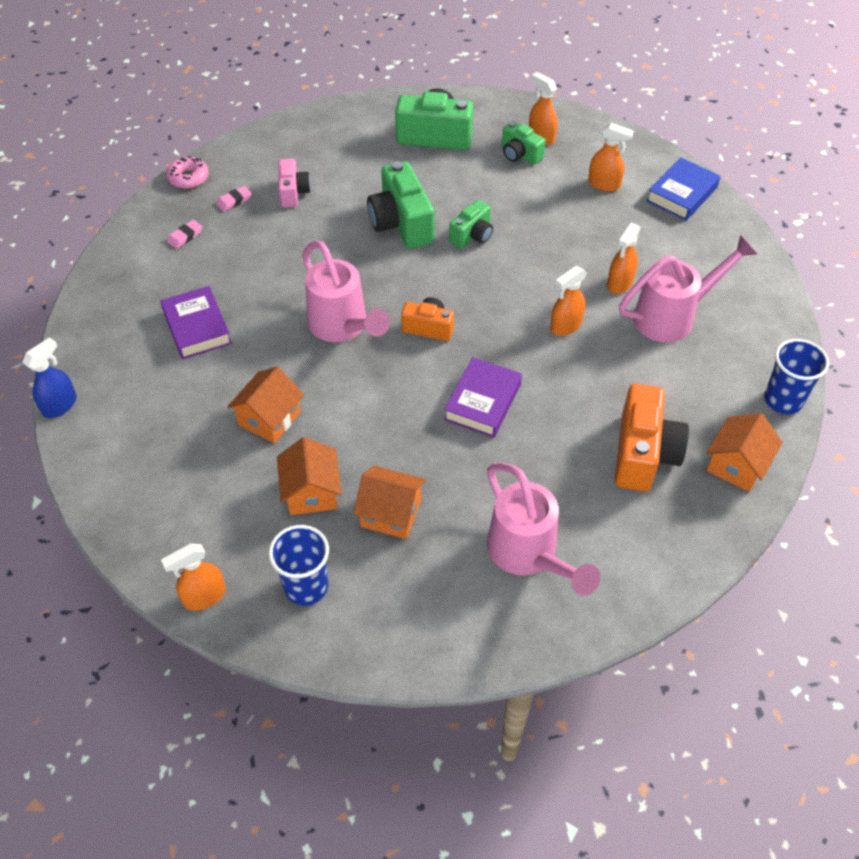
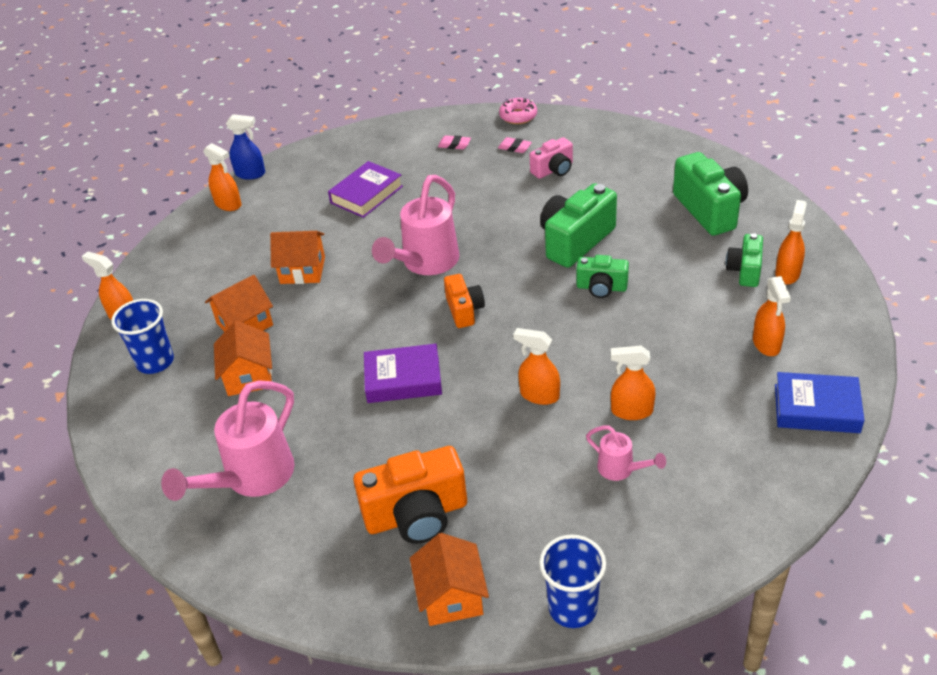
camera: 65 degrees right, 10 degrees down
(96, 442) = (228, 204): none -> orange spray bottle
(673, 316) = (621, 470): pink watering can -> pink watering can, size x0.50
(737, 465) = (451, 597): orange house -> orange house turned 75 degrees clockwise

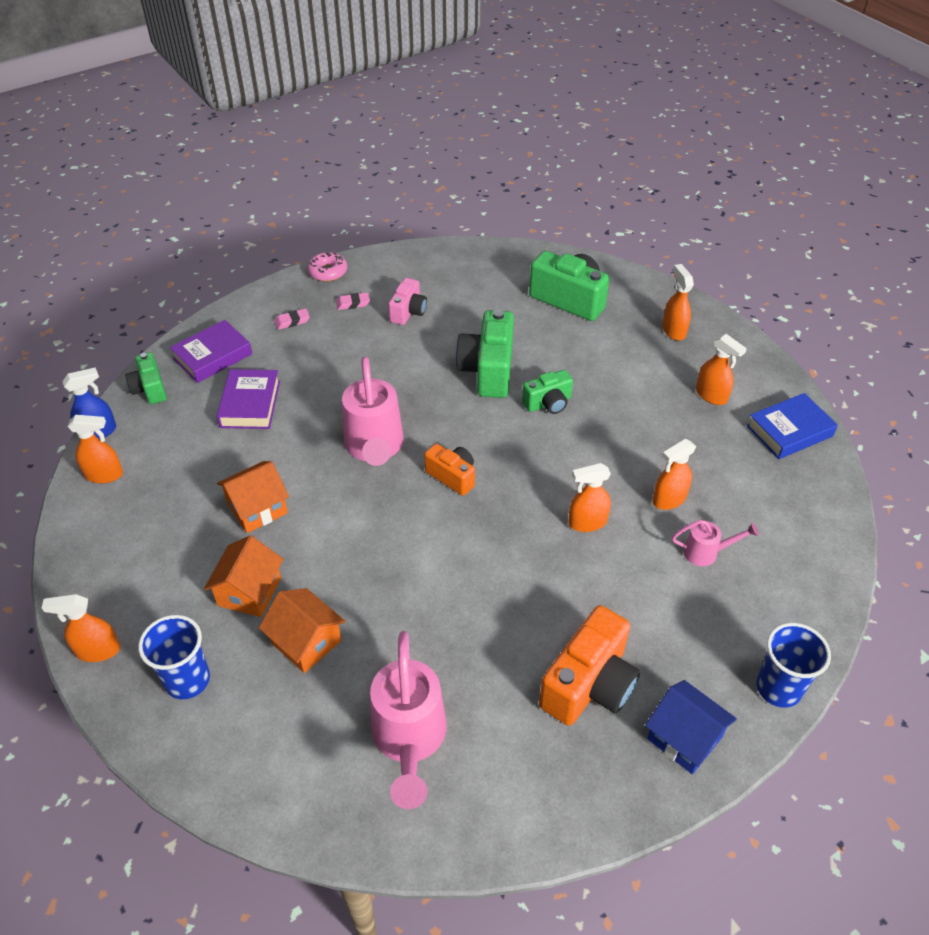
camera: 40 degrees left, 5 degrees up
(403, 379) = (459, 567): purple book -> purple book (213, 356)
(451, 597) = (684, 738): orange house -> blue house
(745, 271) = (642, 341): green camera -> green camera (150, 389)

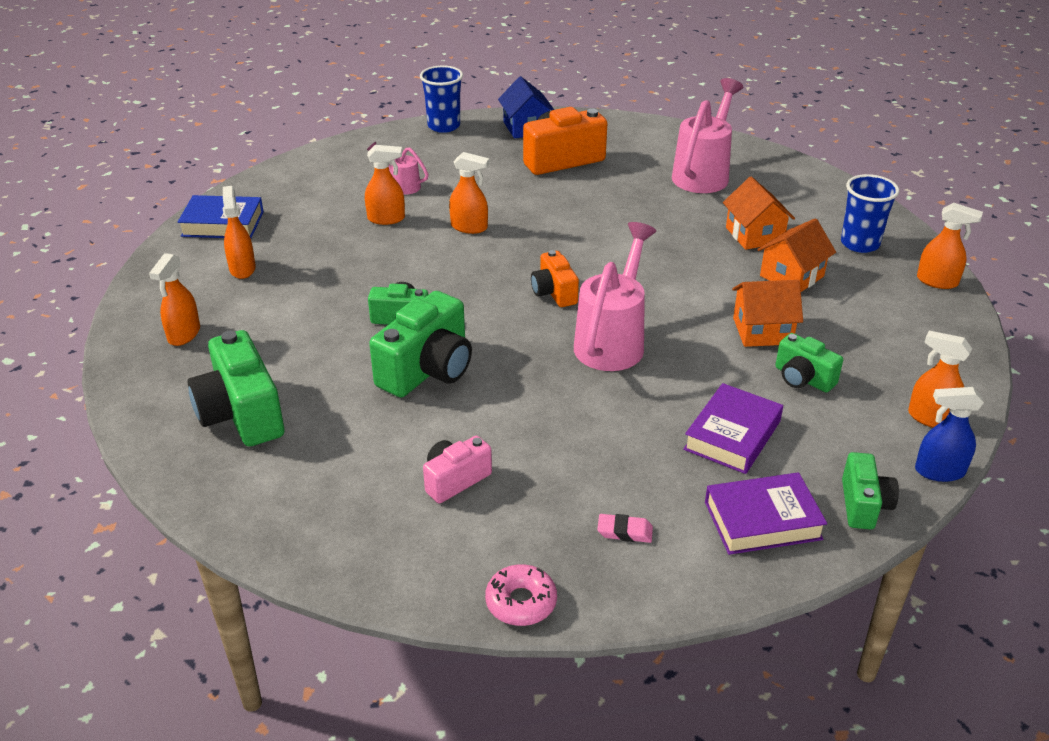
camera: 150 degrees left, 10 degrees down
(211, 472) = (803, 378): none -> green camera
(353, 303) = (520, 525): pink eraser -> none

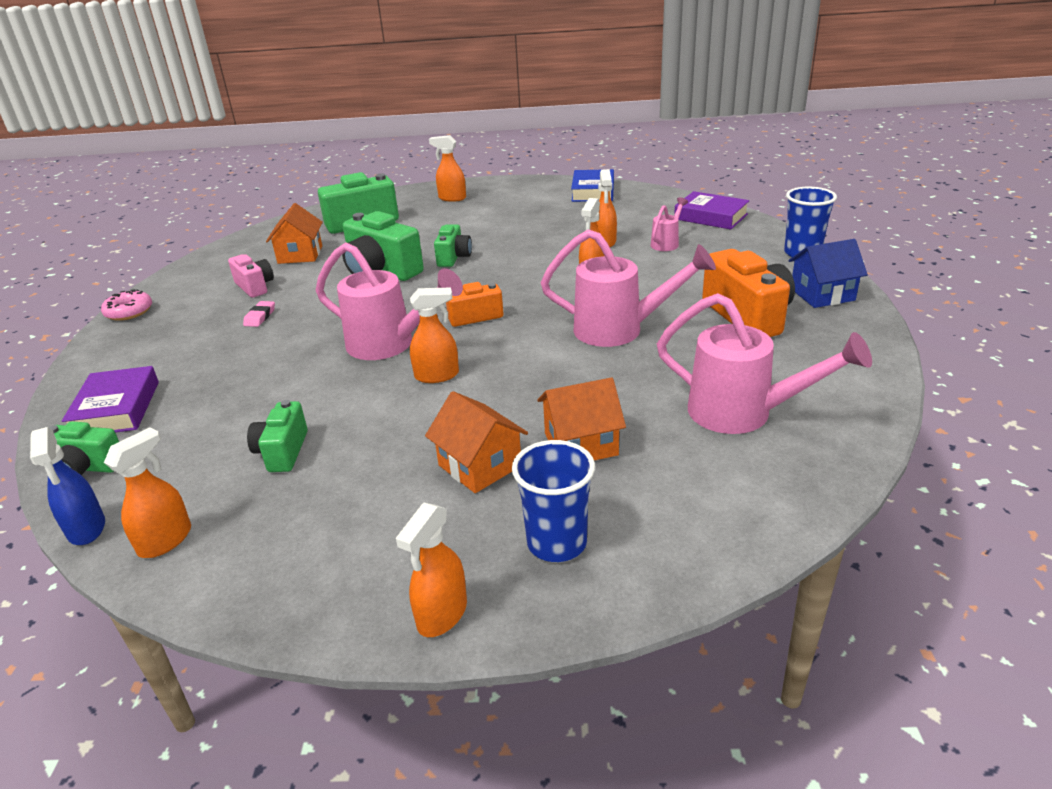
camera: 95 degrees right, 5 degrees down
(242, 268) = (529, 204): orange spray bottle -> orange spray bottle (437, 375)
(584, 215) = (620, 330): none -> pink watering can
(624, 531) = (157, 347): pink eraser -> pink eraser (260, 317)
(732, 435) = (226, 401): purple book -> purple book (710, 217)
(762, 331) = (375, 432): orange house -> orange house (300, 254)
(803, 378) = (282, 452): green camera -> green camera turned 45 degrees counterclockwise
(939, 471) = (86, 529): blue spray bottle -> blue spray bottle turned 150 degrees clockwise

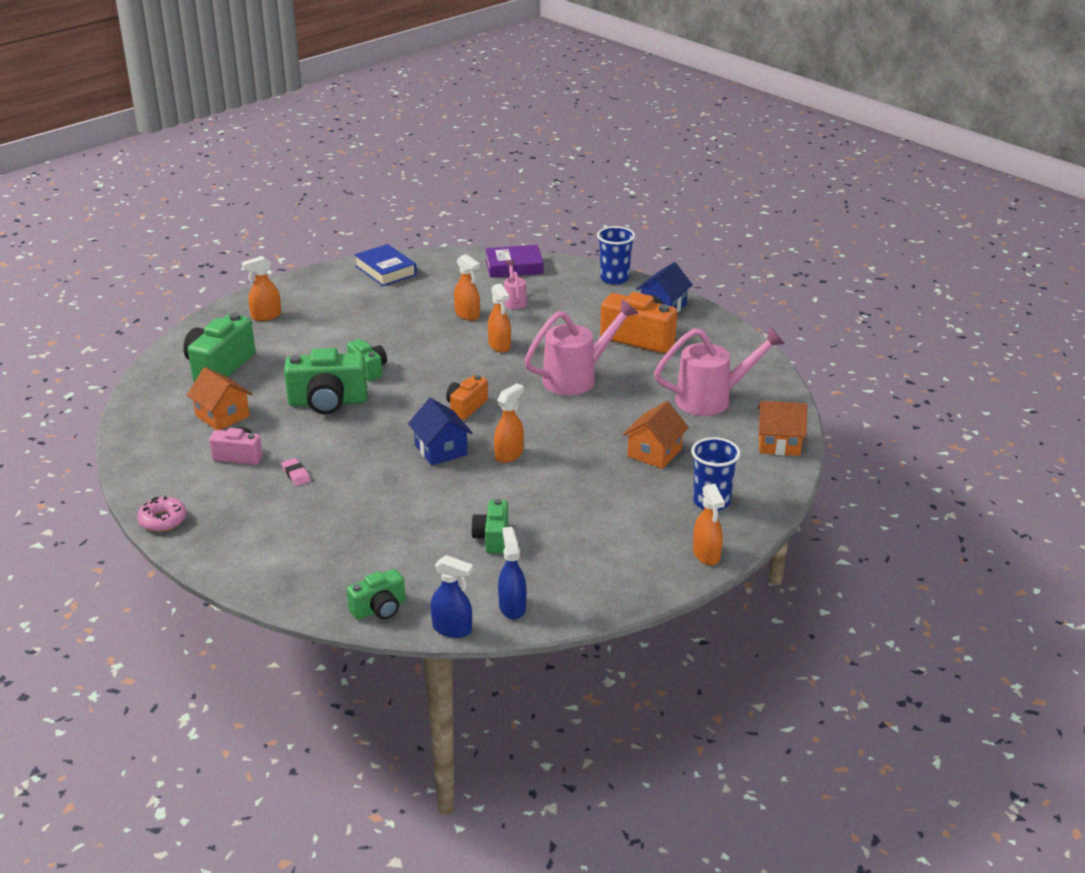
camera: 45 degrees left, 0 degrees up
(116, 409) = (320, 575): purple book -> none
(166, 540) = (512, 607): orange spray bottle -> blue spray bottle
(282, 452) = (492, 538): green camera -> green camera turned 45 degrees clockwise
(390, 345) = (441, 450): pink watering can -> blue house
(480, 465) = (619, 488): orange house -> orange house (779, 443)

